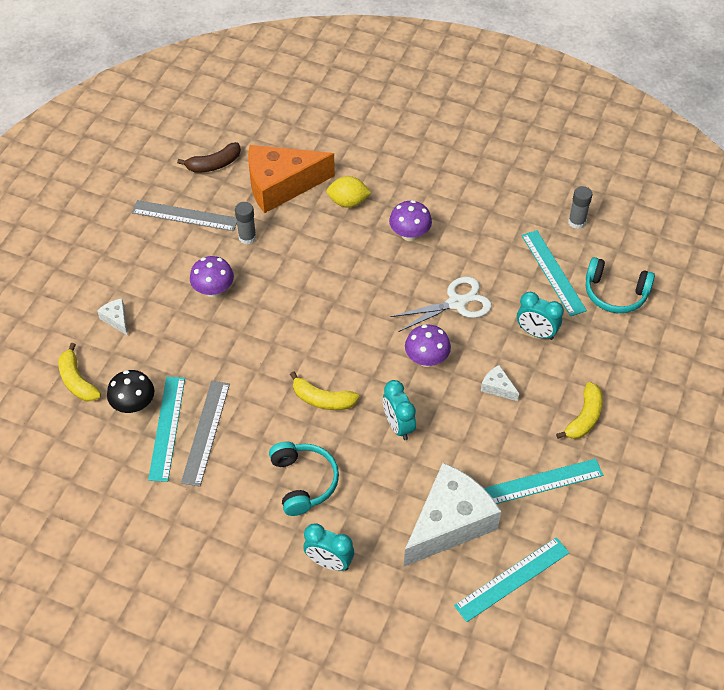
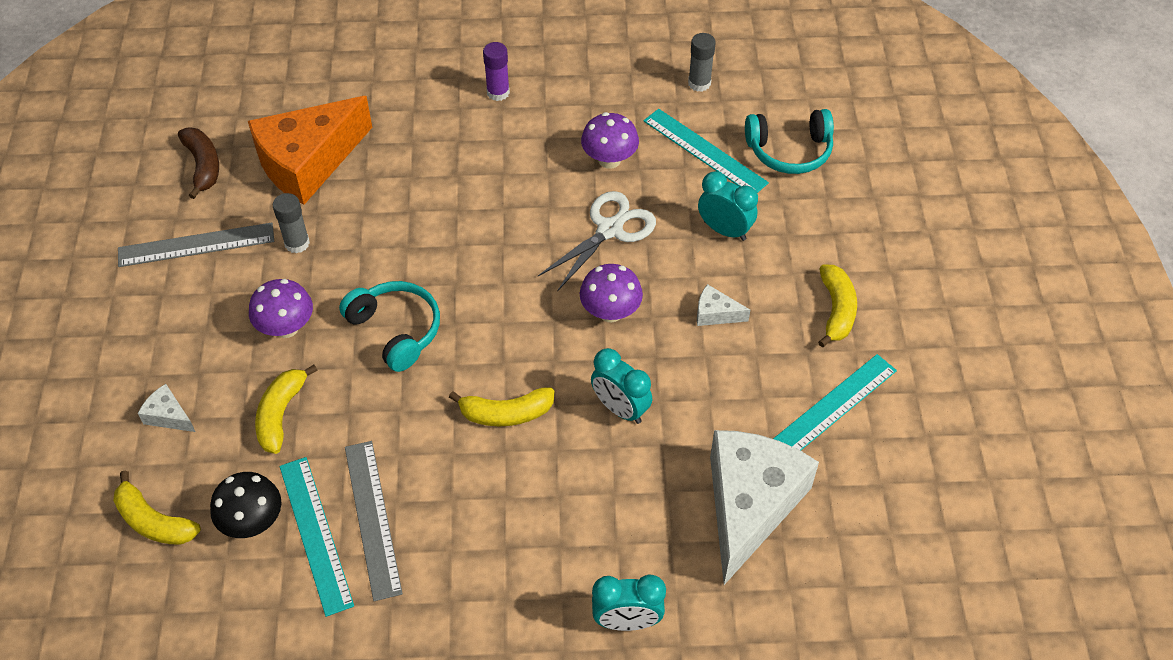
camera: 25 degrees left, 0 degrees up
(183, 344) = (281, 414): none -> yellow banana
(214, 164) = (203, 166): brown banana -> brown banana turned 60 degrees counterclockwise
(303, 482) = (538, 530): turquoise headphones -> turquoise headphones (396, 330)
(348, 202) = (407, 154): yellow lemon -> none
(409, 234) = (506, 167): purple mushroom -> purple mushroom (609, 160)
(431, 180) = (498, 92): none -> purple glue stick
(512, 579) = (863, 543): turquoise ruler -> none
(536, 333) = (724, 230): turquoise clock -> turquoise clock turned 150 degrees counterclockwise

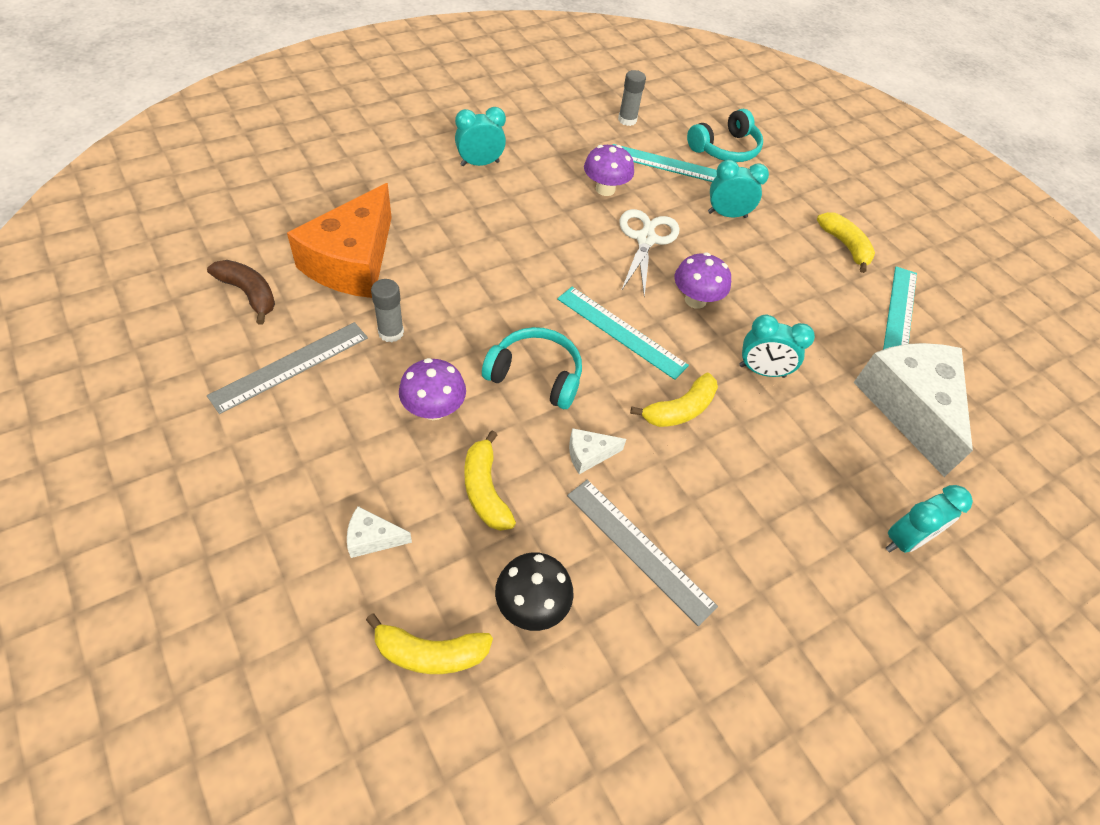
camera: 35 degrees left, 0 degrees up
(315, 534) = (599, 589): turquoise ruler -> turquoise ruler (621, 332)
(498, 92) = (480, 164): purple glue stick -> turquoise clock
(715, 314) = (769, 275): white cheese -> white cheese (589, 454)

